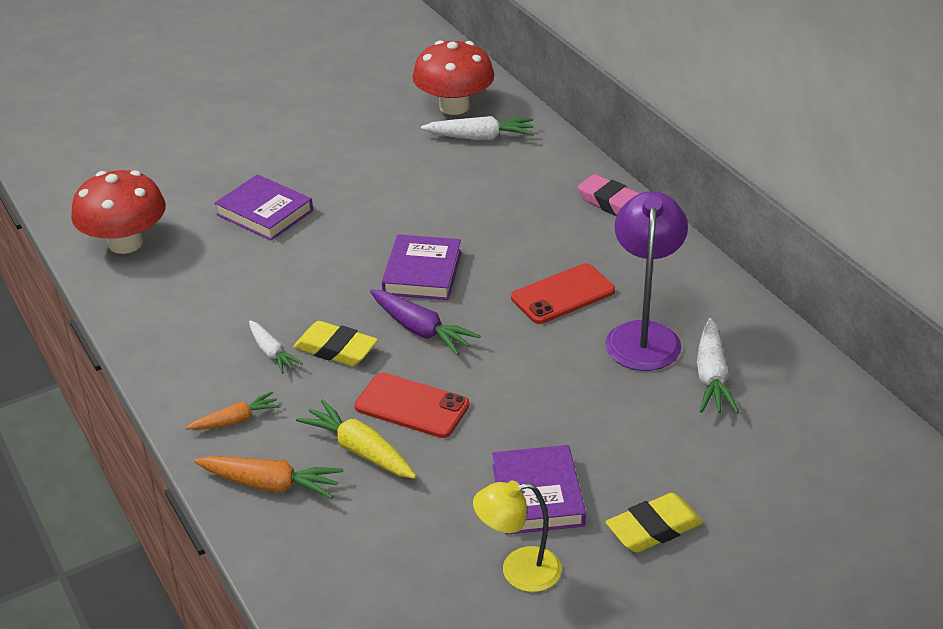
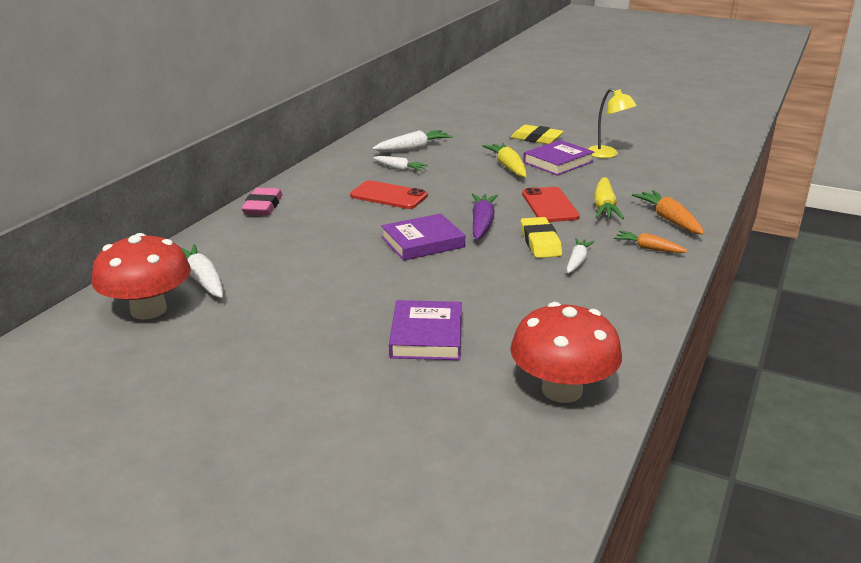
camera: 125 degrees left, 10 degrees down
(564, 434) = (508, 167): none -> yellow carrot
(643, 335) = (399, 169): purple lamp -> white carrot

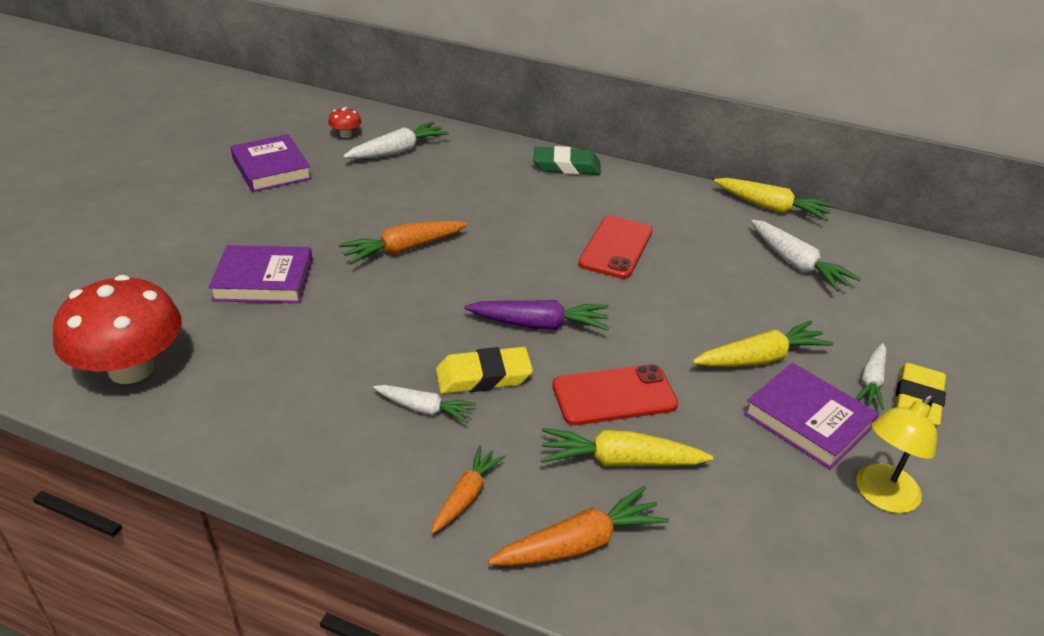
camera: 85 degrees right, 10 degrees up
(148, 310) = (346, 135): red mushroom -> red mushroom, size x0.41
(263, 206) = (566, 166): pink eraser -> green eraser
(345, 148) = (771, 208): none -> yellow carrot
(382, 273) = (403, 249): none -> orange carrot
(399, 169) = (712, 254): white carrot -> white carrot (871, 381)
(422, 242) = (480, 276): purple book -> purple book (271, 168)

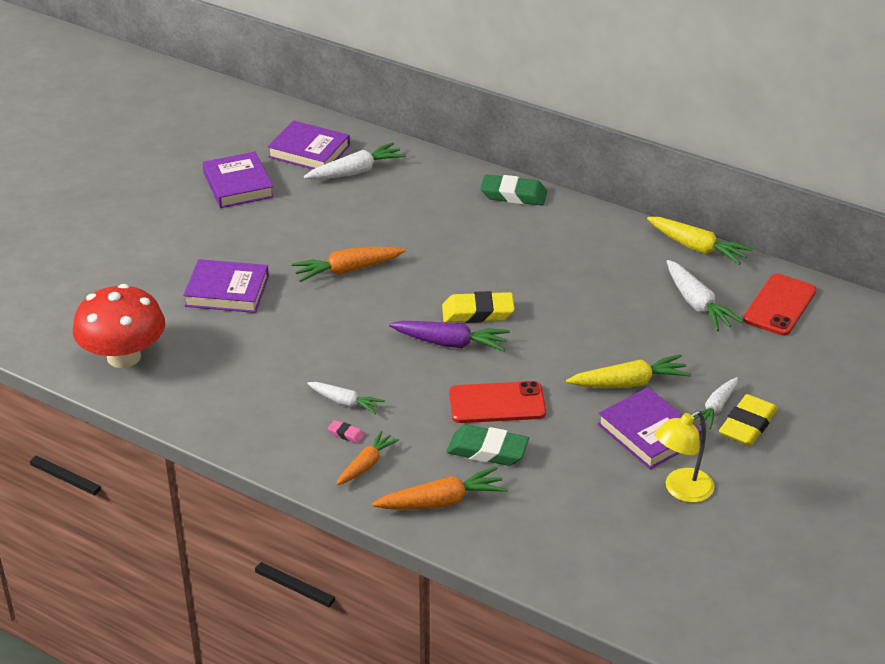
camera: 10 degrees right, 0 degrees up
(346, 135) = (309, 151): red mushroom -> purple book
(432, 453) = (346, 434): none -> pink eraser
(483, 376) = (396, 381): yellow eraser -> yellow eraser (478, 312)
(616, 247) = (536, 279): red phone -> red phone (779, 305)
(620, 461) = (487, 450): yellow carrot -> green eraser

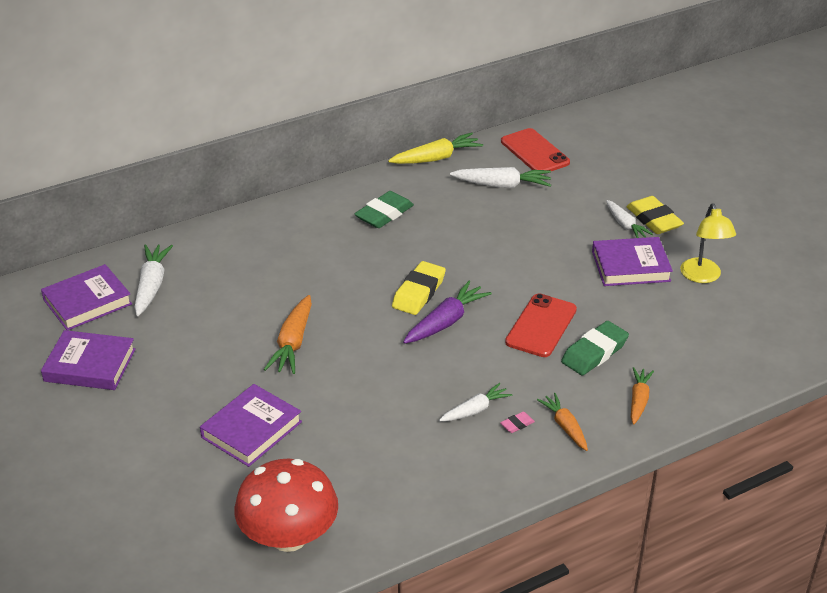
camera: 60 degrees left, 0 degrees up
(441, 501) = (639, 400): orange carrot -> orange carrot, size x0.66
(513, 195) = (280, 215): green eraser -> green eraser (384, 214)
(629, 383) = (567, 252): yellow carrot -> none

